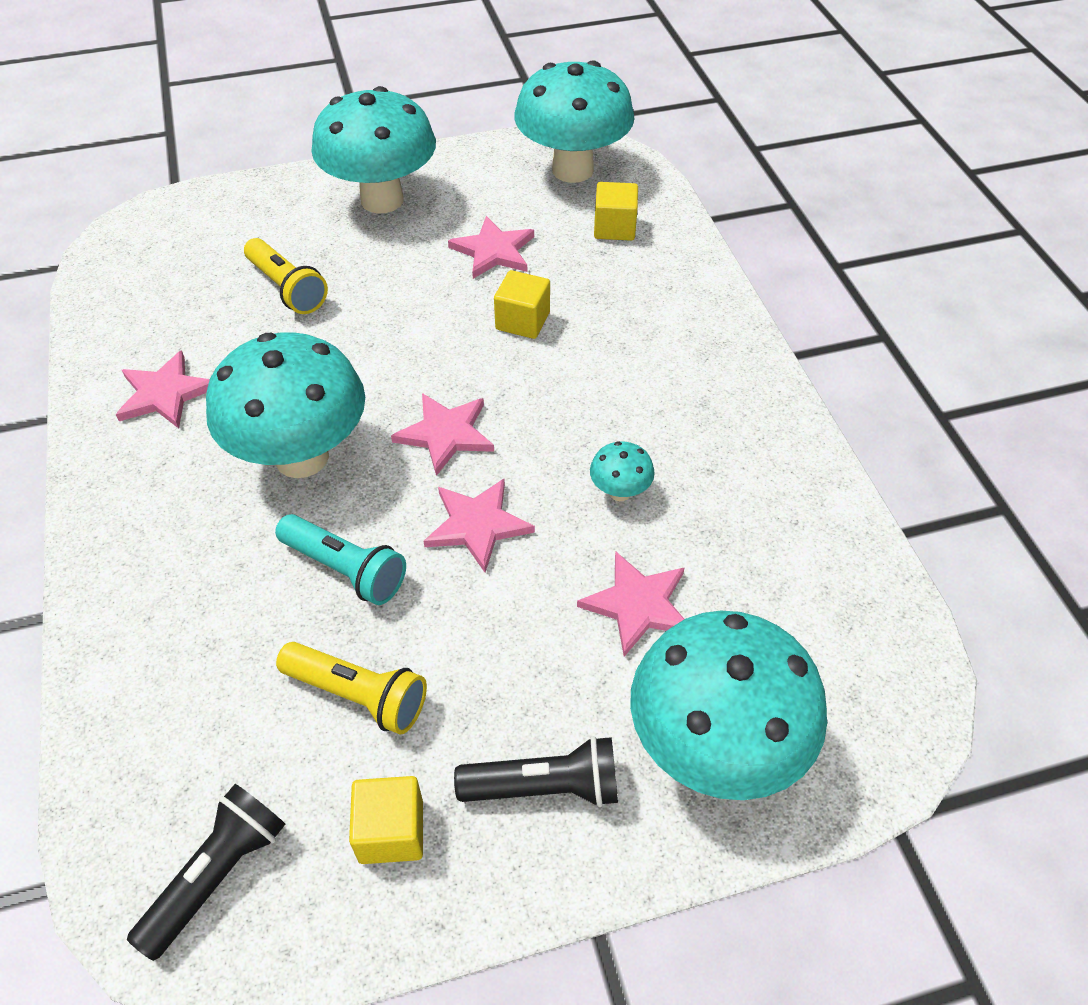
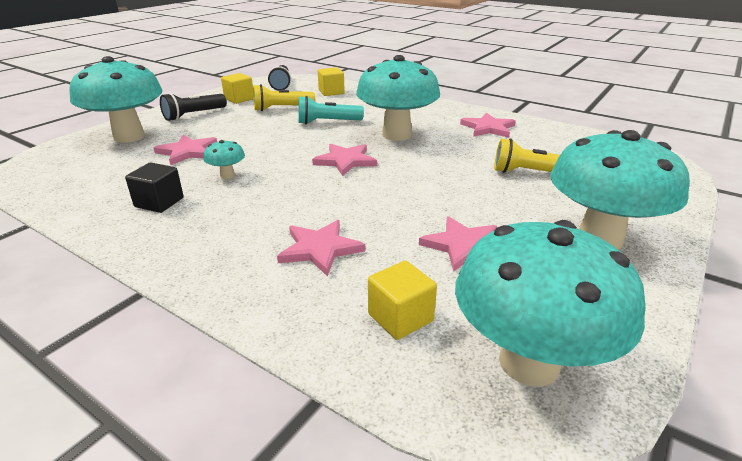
camera: 140 degrees right, 20 degrees down
(477, 525) = (289, 145): pink star -> pink star (320, 249)
(522, 321) = (376, 216): yellow cube -> yellow cube (331, 92)
(733, 479) = (159, 202): none -> black cube

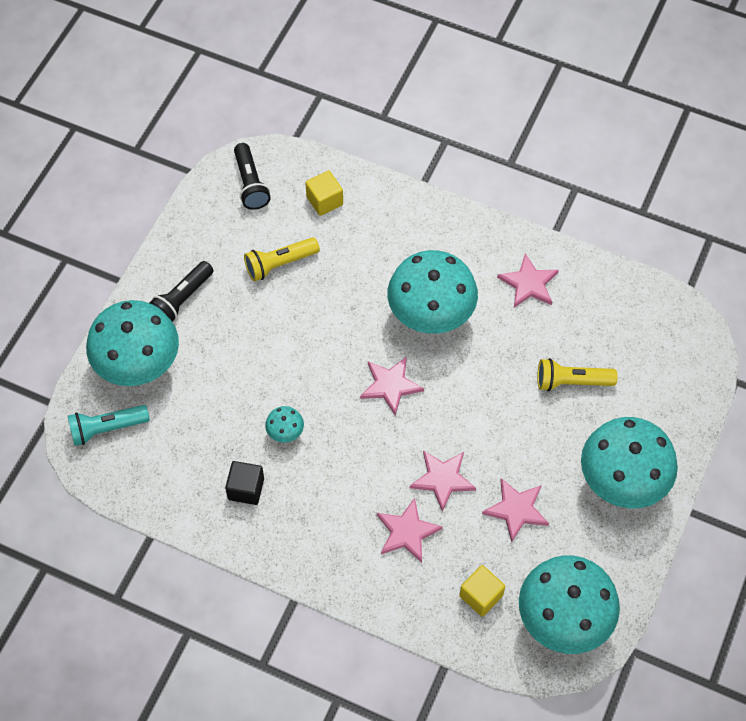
camera: 10 degrees left, 30 degrees up
(187, 152) = (222, 391): pink star -> pink star (442, 479)
(239, 99) = (215, 241): yellow cube -> none
(327, 122) = (346, 296): turquoise flashlight -> turquoise flashlight (107, 429)

